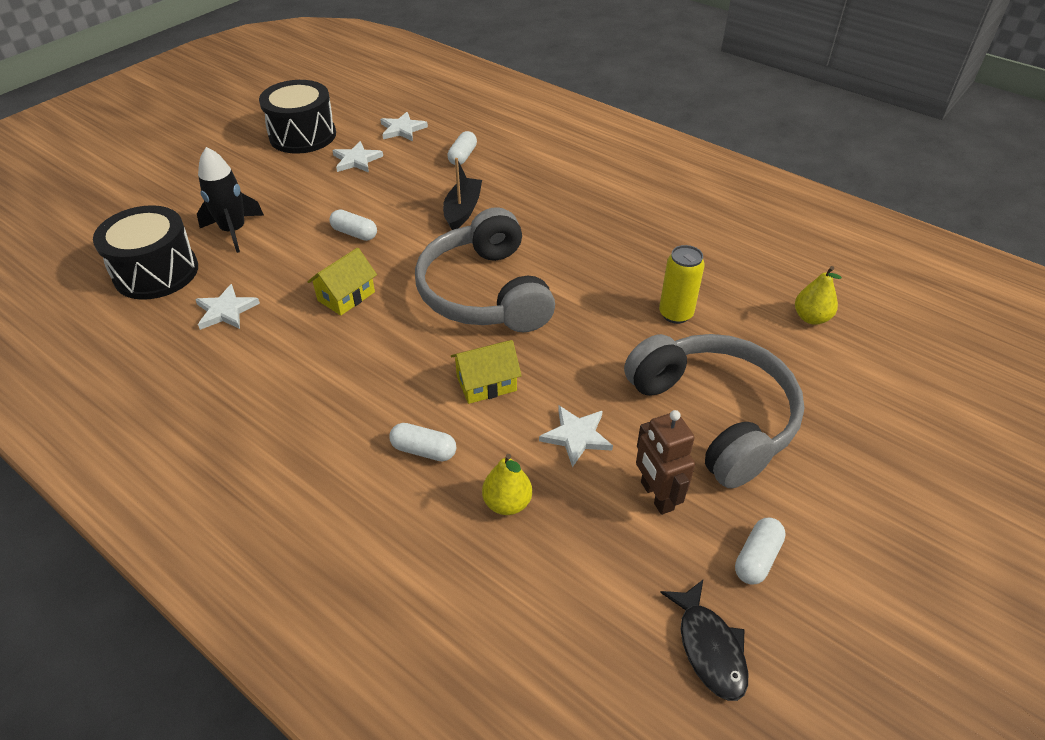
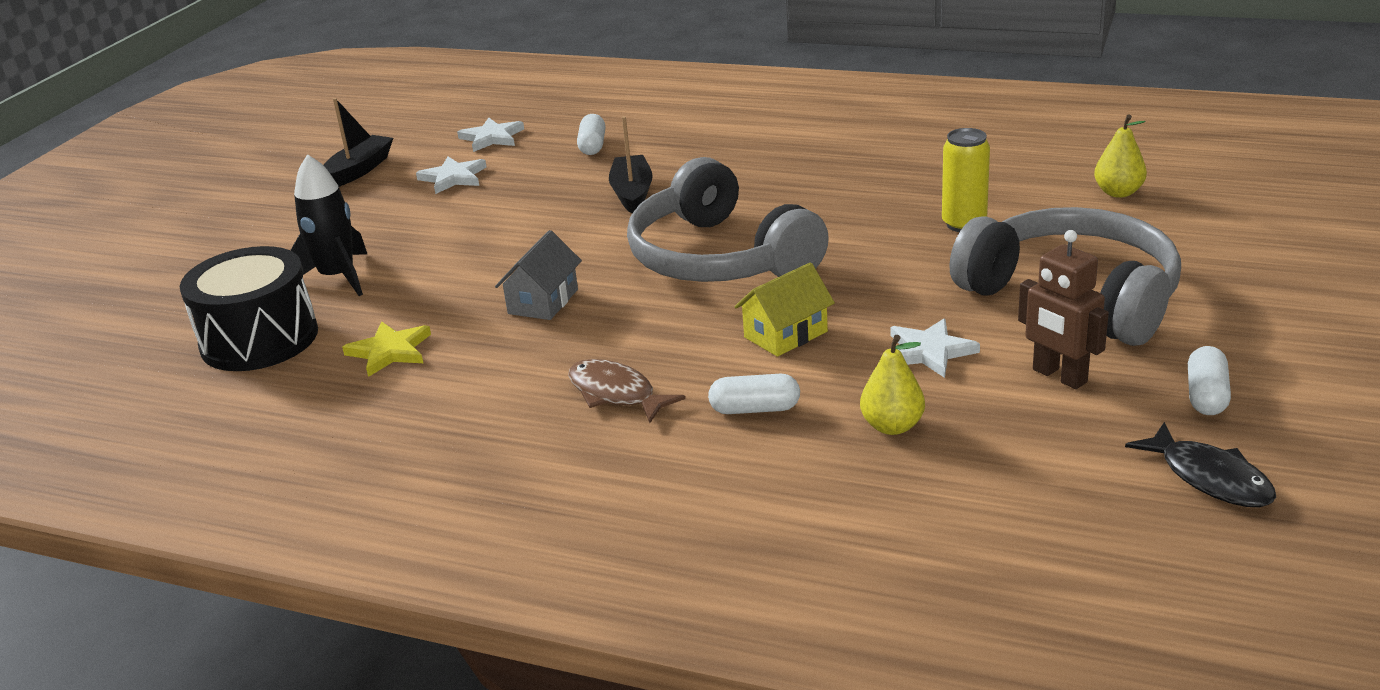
camera: 15 degrees left, 15 degrees down
(226, 310) = (390, 351): white star -> yellow star
(302, 135) = (359, 170): black drum -> black boat
(342, 401) = (616, 394): none -> brown fish
(346, 296) = (543, 301): yellow house -> grey house
(354, 233) = (507, 244): white capsule -> none

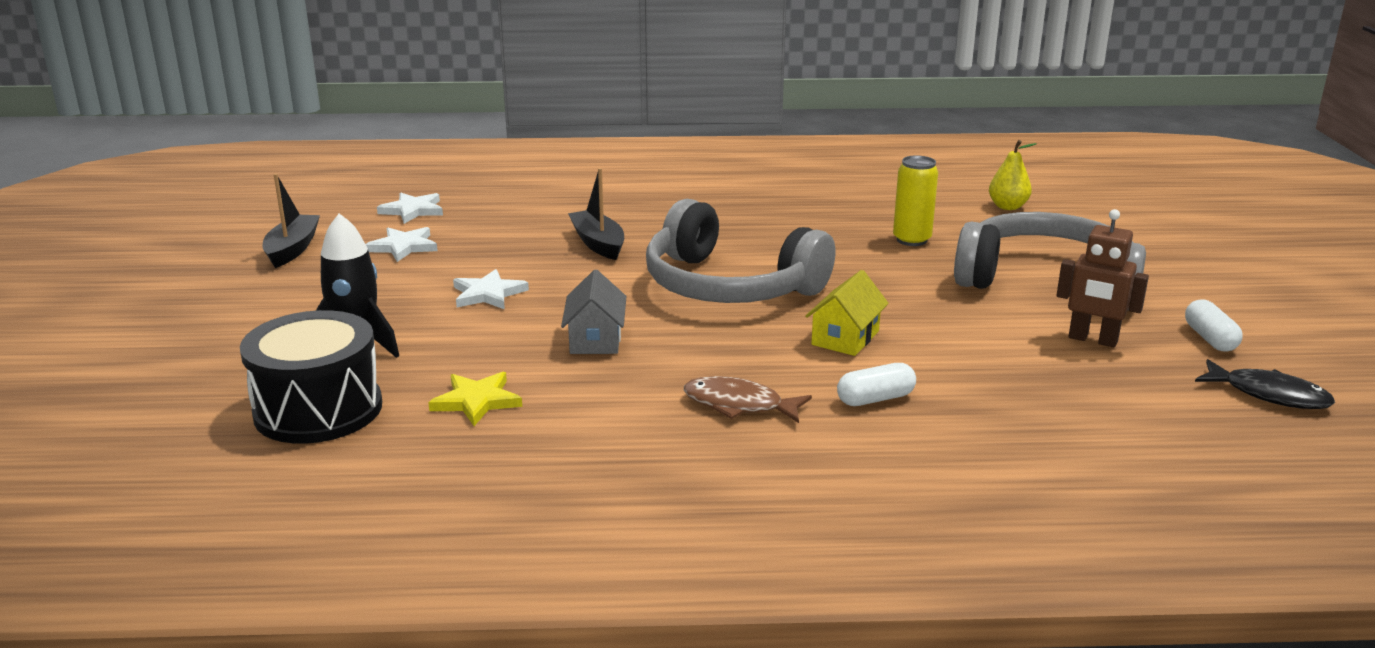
camera: 25 degrees left, 5 degrees down
(592, 146) = (522, 209): white capsule -> none
(892, 426) = (1002, 395): yellow pear -> none
(929, 351) = (976, 335): white star -> white star (488, 294)

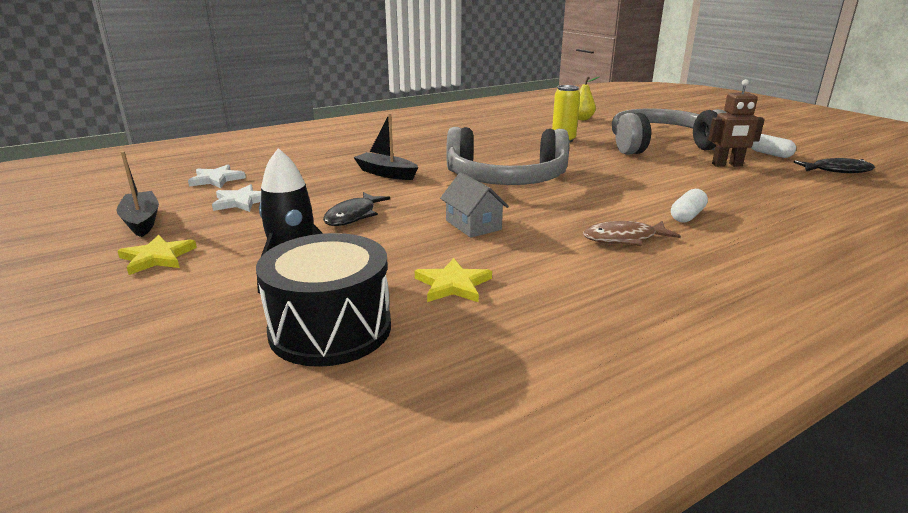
camera: 30 degrees left, 0 degrees up
(265, 295) = (157, 257): none -> yellow star
(488, 294) = (353, 216): white star -> black fish
(845, 338) = (615, 190): yellow house -> none

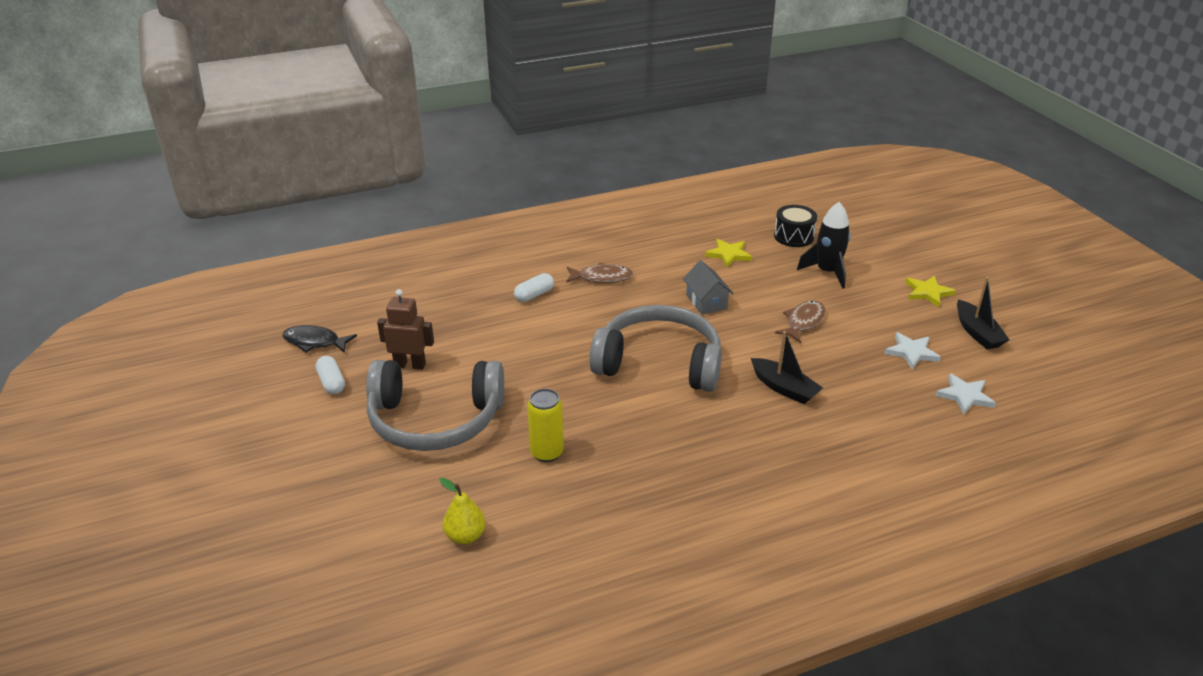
camera: 170 degrees left, 10 degrees up
(330, 329) = (793, 236): black drum -> black drum, size x0.65
(353, 216) = (803, 322): black fish -> brown fish

